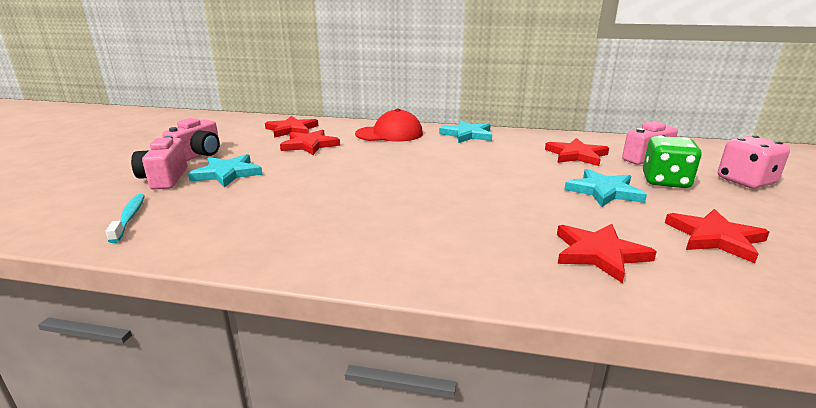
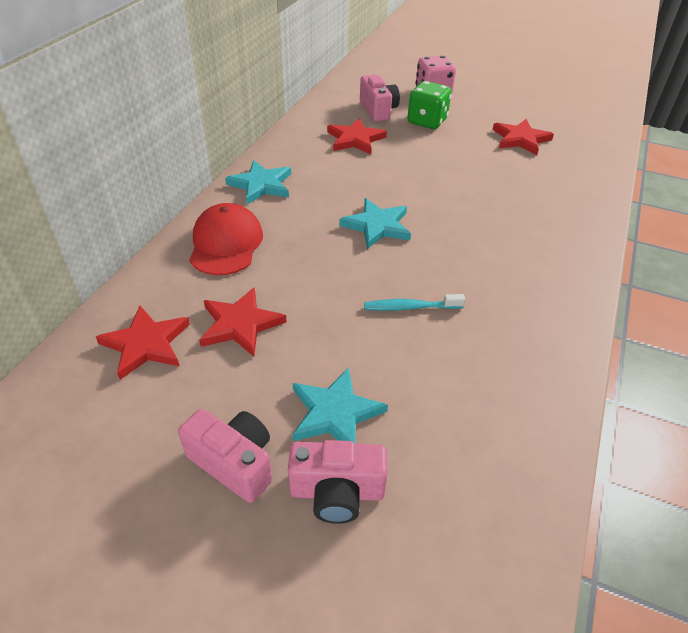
camera: 80 degrees left, 20 degrees up
(129, 217) = (473, 503): turquoise toothbrush -> turquoise toothbrush (410, 307)
(599, 254) = (544, 188): red star -> none
(604, 191) = (442, 153): turquoise star -> turquoise star (377, 226)

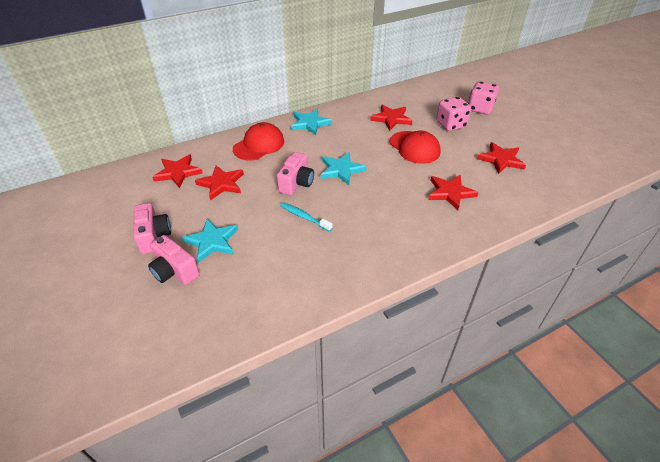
camera: 40 degrees right, 0 degrees up
(378, 110) = (428, 107): pink camera -> pink camera (296, 183)
(423, 162) = (414, 147): none -> red cap
(427, 121) = (451, 125): green dice -> pink dice
(521, 196) = (450, 193): none -> red star

